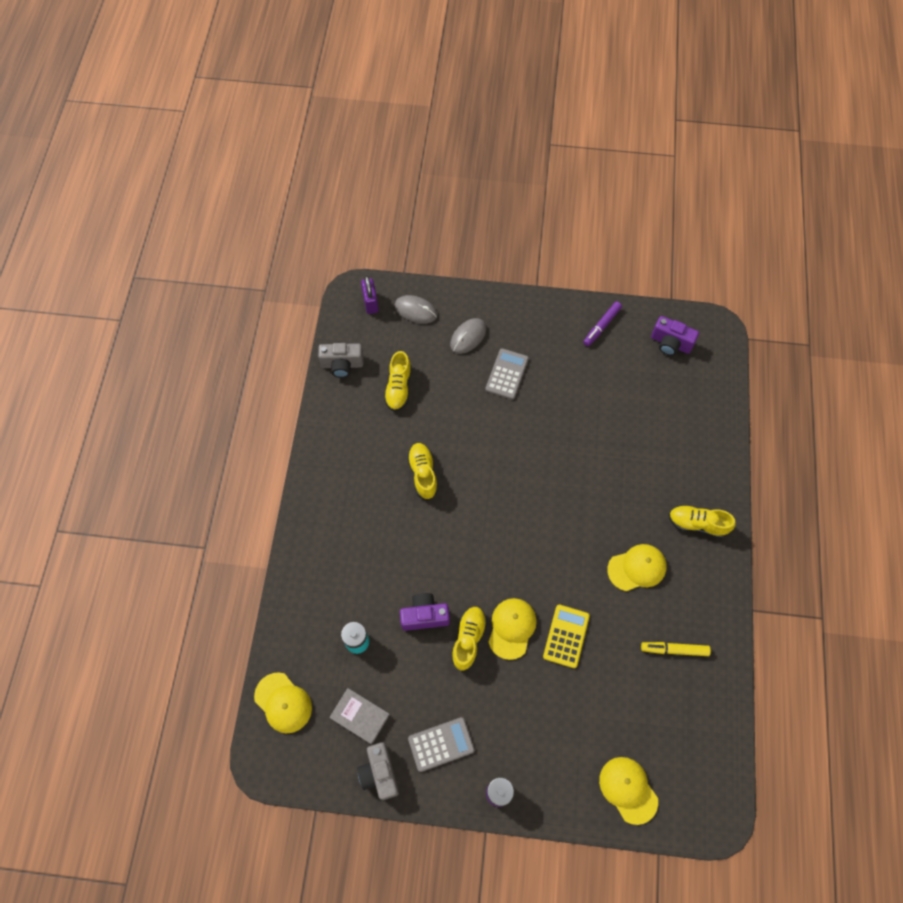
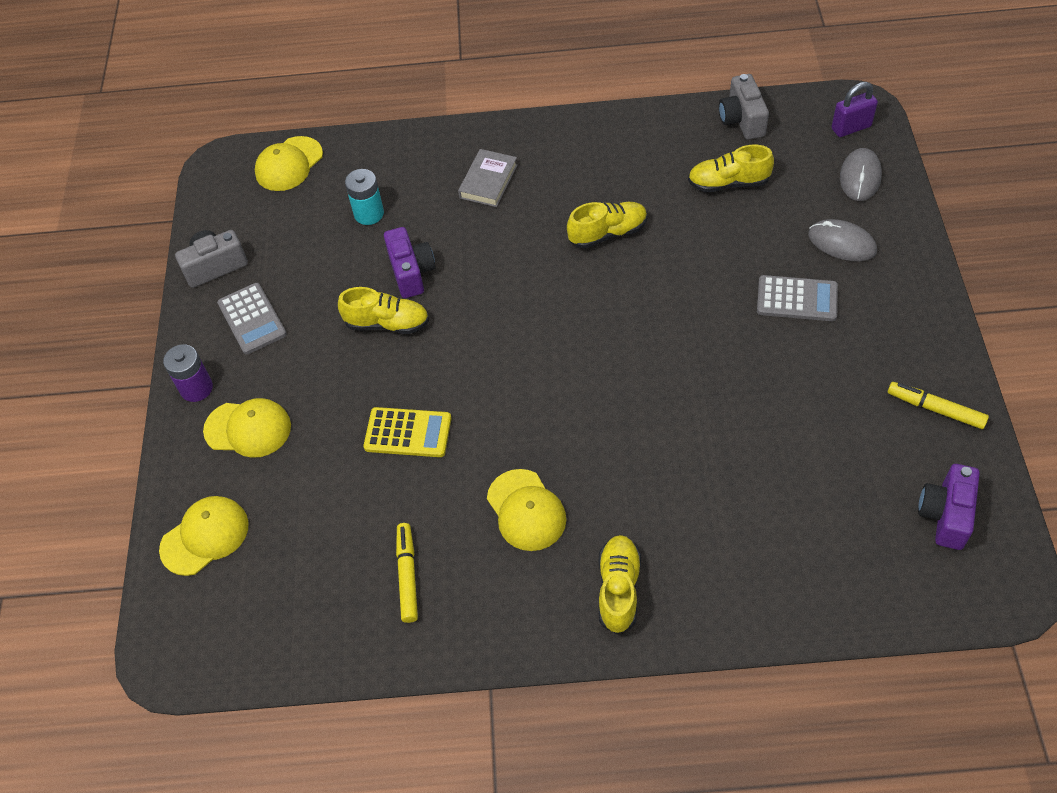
camera: 85 degrees right, 10 degrees down
(360, 716) = (279, 235): grey book -> grey book (488, 181)
(512, 628) = (409, 368): yellow cap -> yellow cap (248, 429)
(601, 326) = (935, 409): purple marker -> yellow marker

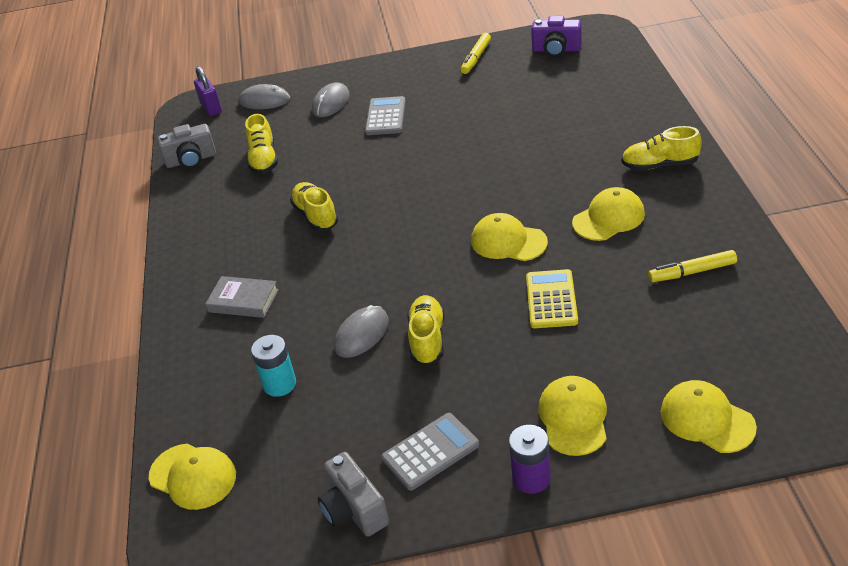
camera: 95 degrees left, 15 degrees down
(411, 272) = (361, 334): purple camera -> grey mouse
(513, 405) = (508, 242): none -> yellow cap

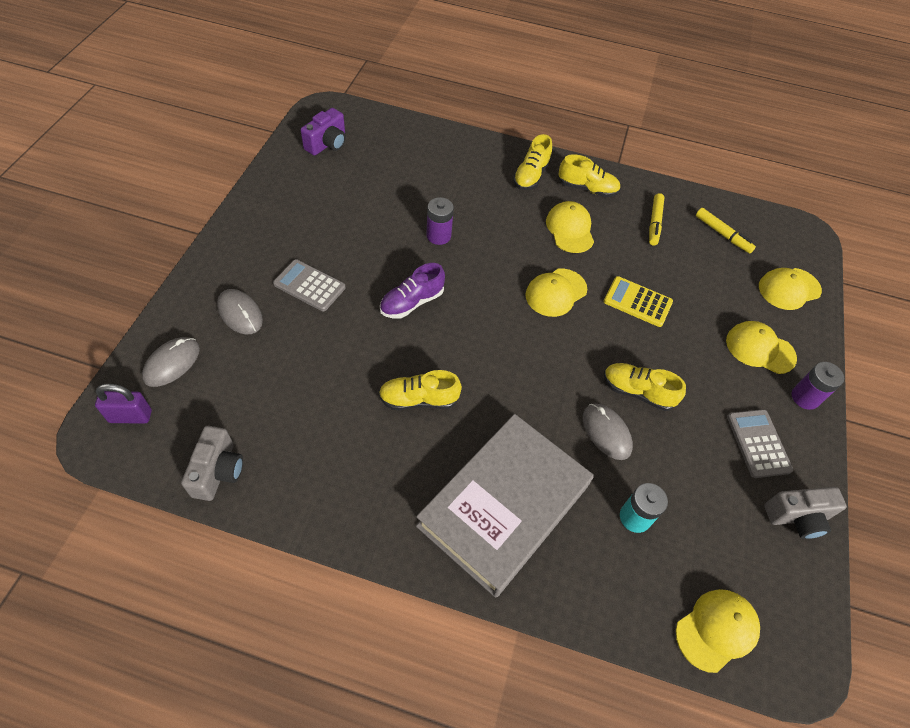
camera: 75 degrees left, 15 degrees up
(243, 301) = (503, 506): grey book -> grey book, size x2.36
(263, 159) = (284, 405): yellow shoe -> yellow shoe (587, 188)
(415, 169) = (412, 302): none -> purple shoe
(476, 58) = (282, 190): yellow marker -> yellow marker (722, 234)
(509, 149) = (438, 236): none -> purple battery

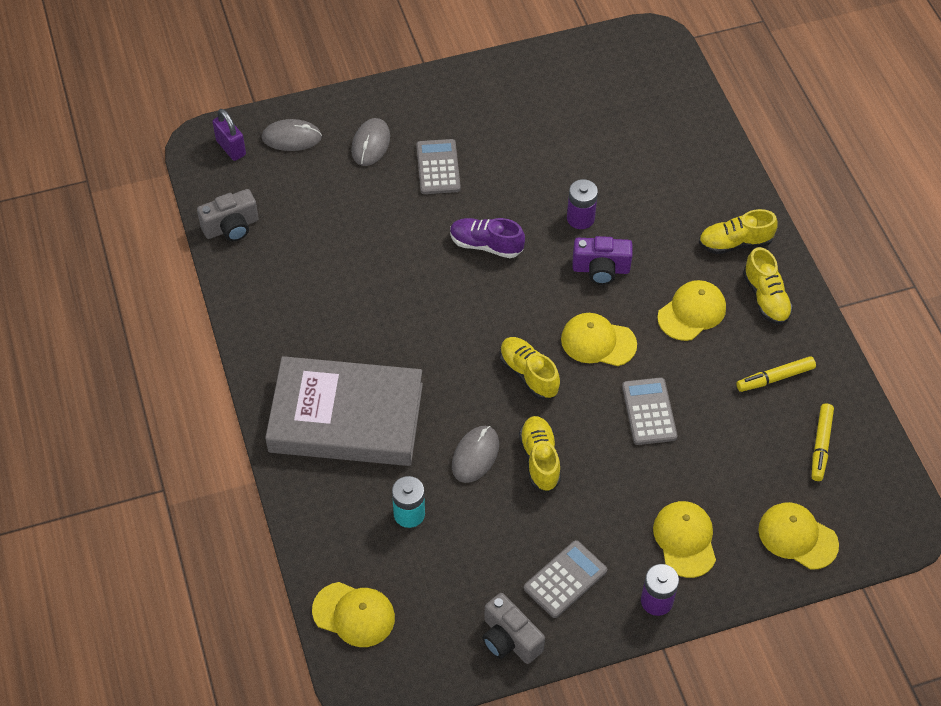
camera: 60 degrees right, 0 degrees up
(327, 144) = (610, 70): purple camera -> purple camera (601, 269)
(419, 399) = (394, 308): yellow shoe -> yellow shoe (528, 374)
(637, 302) = (649, 411): yellow calculator -> grey calculator

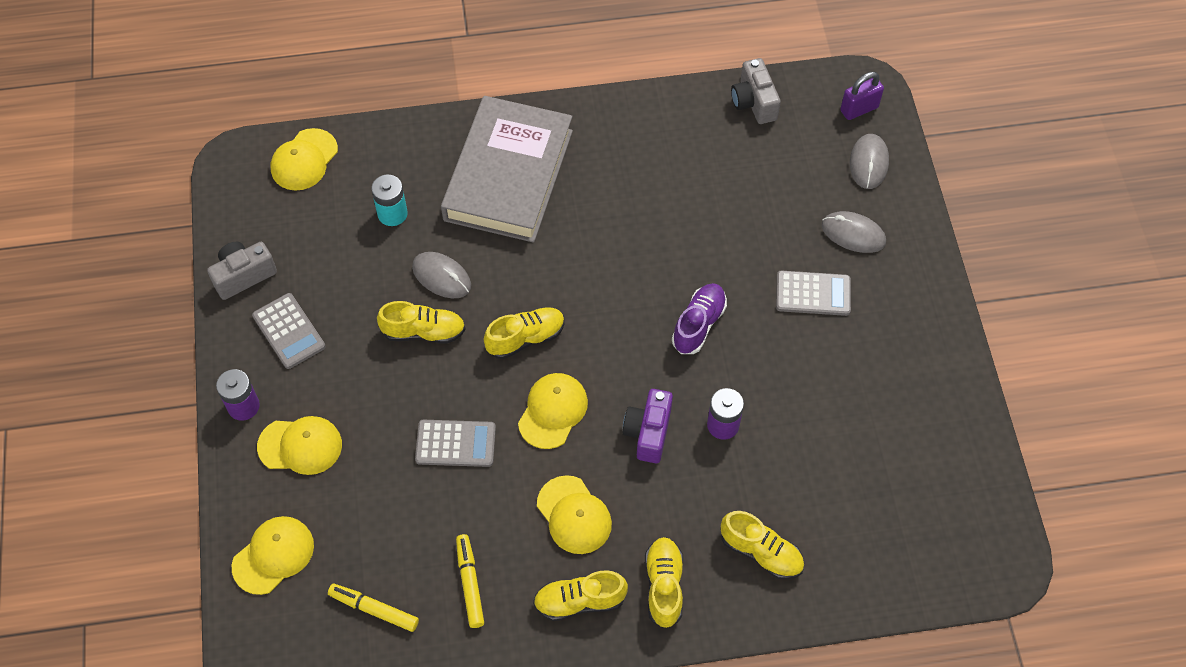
camera: 100 degrees right, 5 degrees up
(687, 183) = (761, 552): none -> yellow shoe

